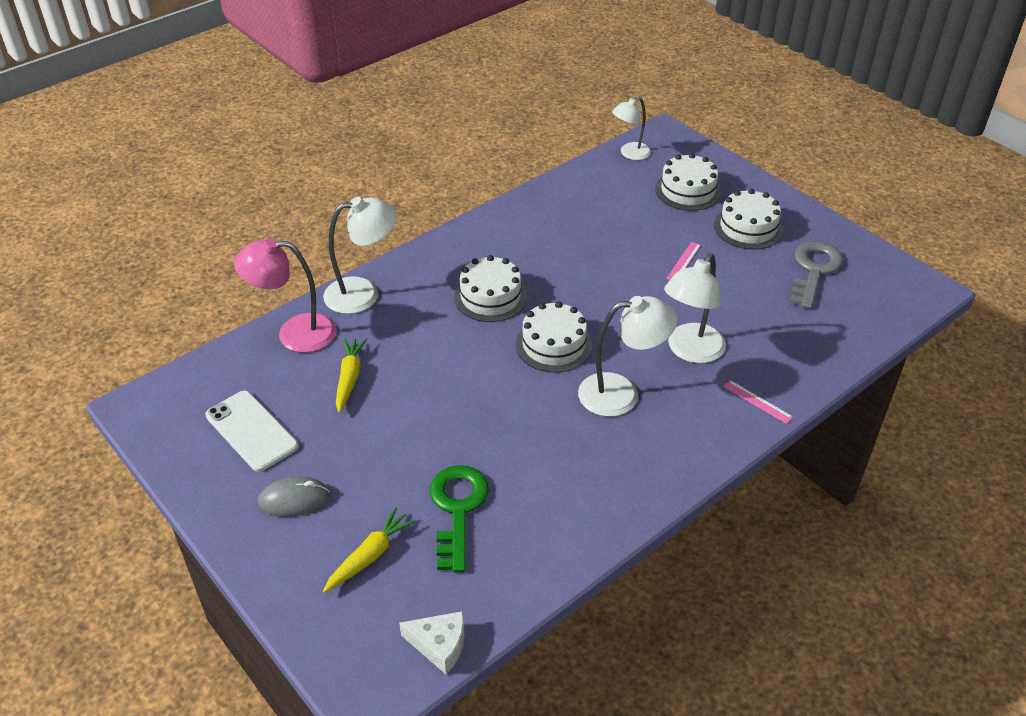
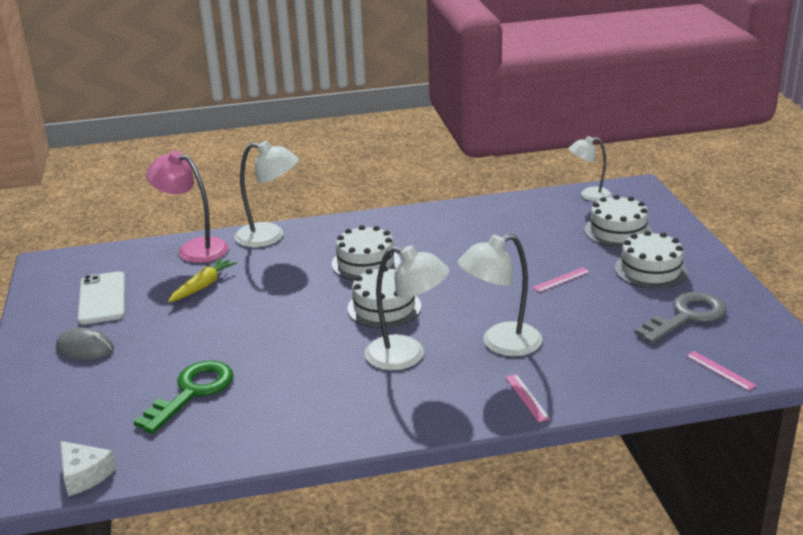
camera: 30 degrees right, 15 degrees down
(369, 556) = (97, 400): yellow carrot -> none
(879, 319) = (720, 370): none -> pink ruler

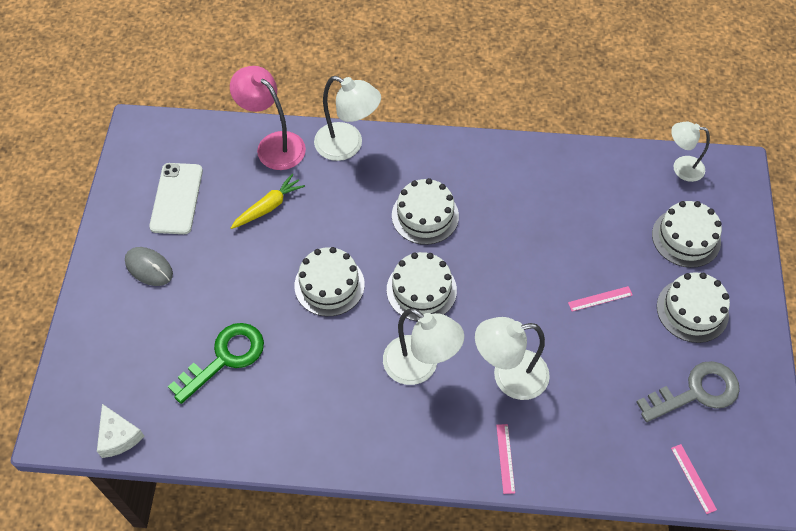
camera: 15 degrees right, 30 degrees up
(287, 322) = (329, 285): none -> white cake

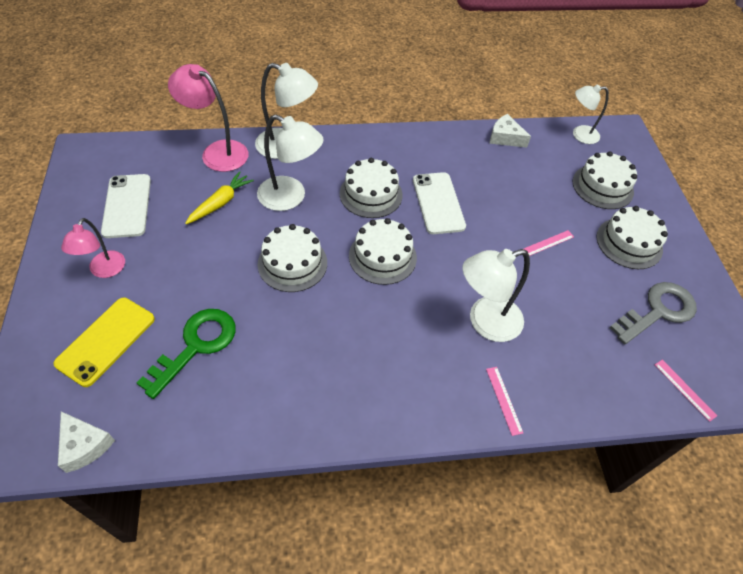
camera: 15 degrees left, 5 degrees down
(144, 341) = (106, 341): none -> yellow phone
(149, 268) = (104, 270): grey mouse -> pink lamp
(420, 367) = (398, 326): white lamp -> white lamp (290, 197)
(494, 235) = (438, 203): none -> white phone
(592, 162) = (505, 138): none -> white cheese

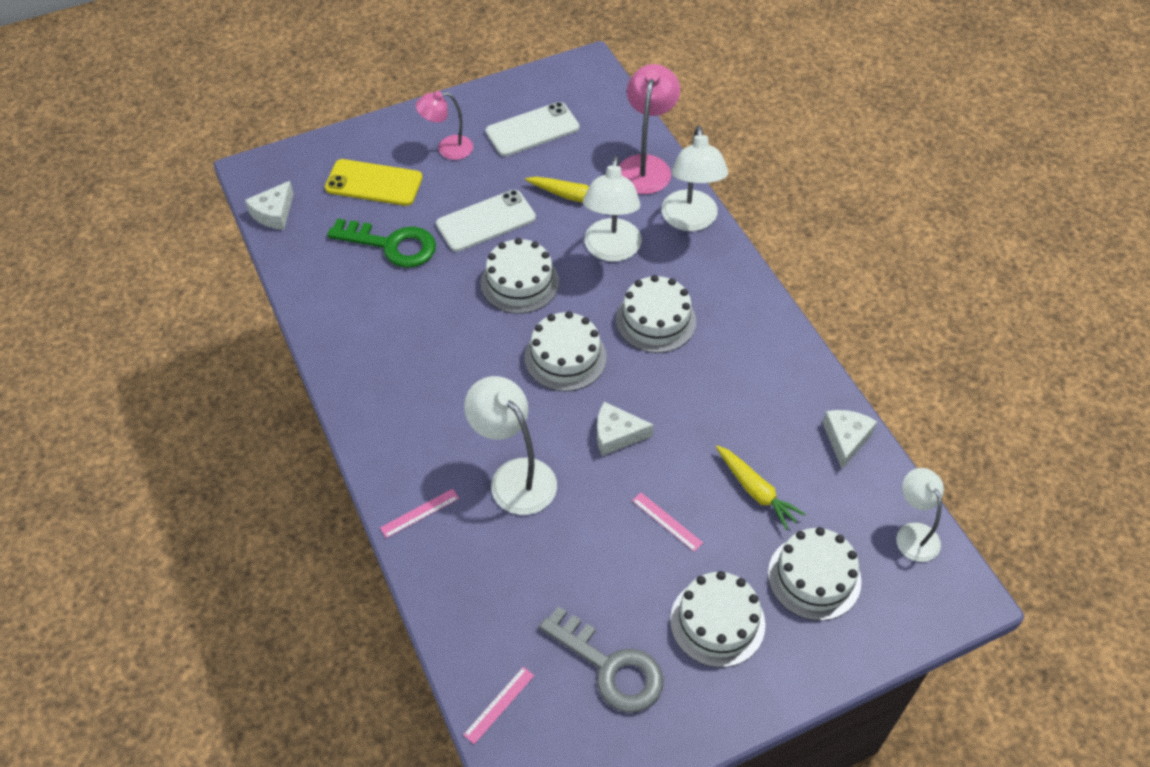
camera: 75 degrees right, 0 degrees up
(438, 203) = (677, 390): white phone -> white phone (486, 221)
(466, 248) = (616, 435): none -> white cheese
(533, 191) = (756, 491): none -> yellow carrot

